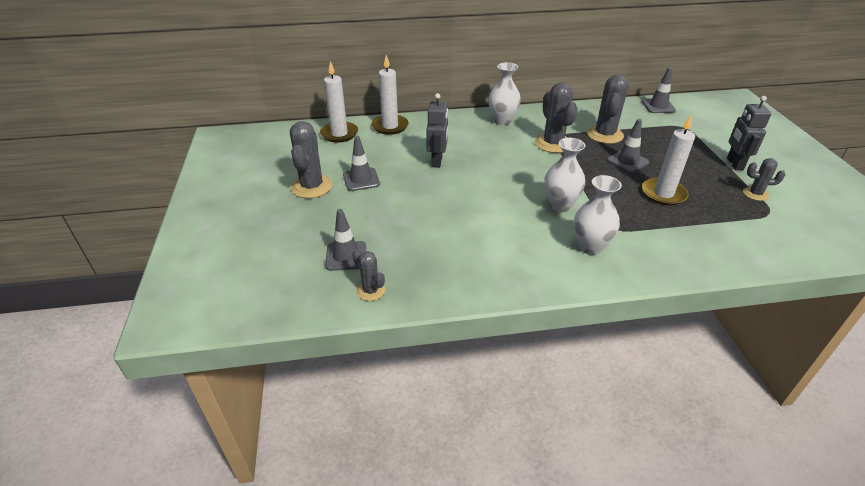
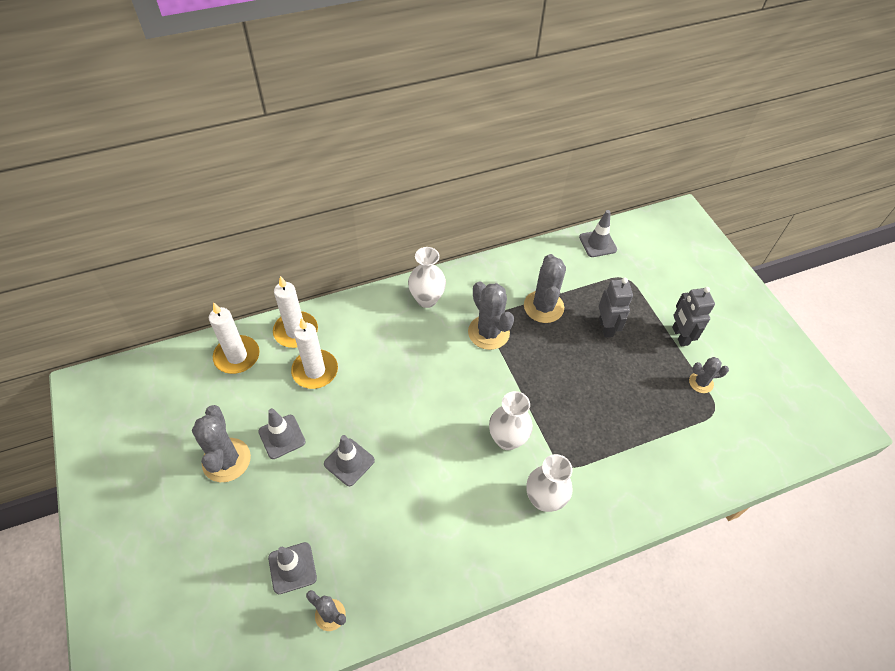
camera: 15 degrees left, 15 degrees up
(437, 161) = (363, 388): grey robot -> grey robot (606, 327)
(627, 161) = (571, 351): grey traffic cone -> grey traffic cone (349, 462)
(663, 194) = (611, 399): white candle -> white candle (315, 371)

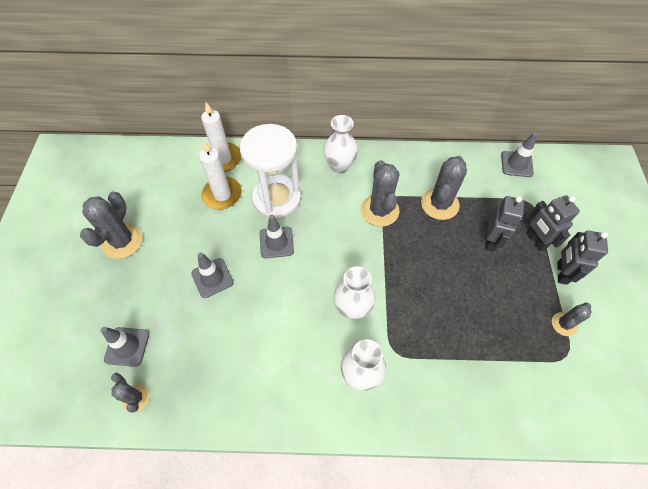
camera: 25 degrees right, 5 degrees up
(237, 356) = (170, 164): white candle -> none
(282, 436) = (171, 238): grey traffic cone -> grey traffic cone (276, 242)
(377, 355) = (276, 198): none -> white hourglass
(645, 313) = (535, 241): none -> grey robot
(701, 382) = (564, 324): grey cactus -> grey cactus turned 60 degrees counterclockwise

